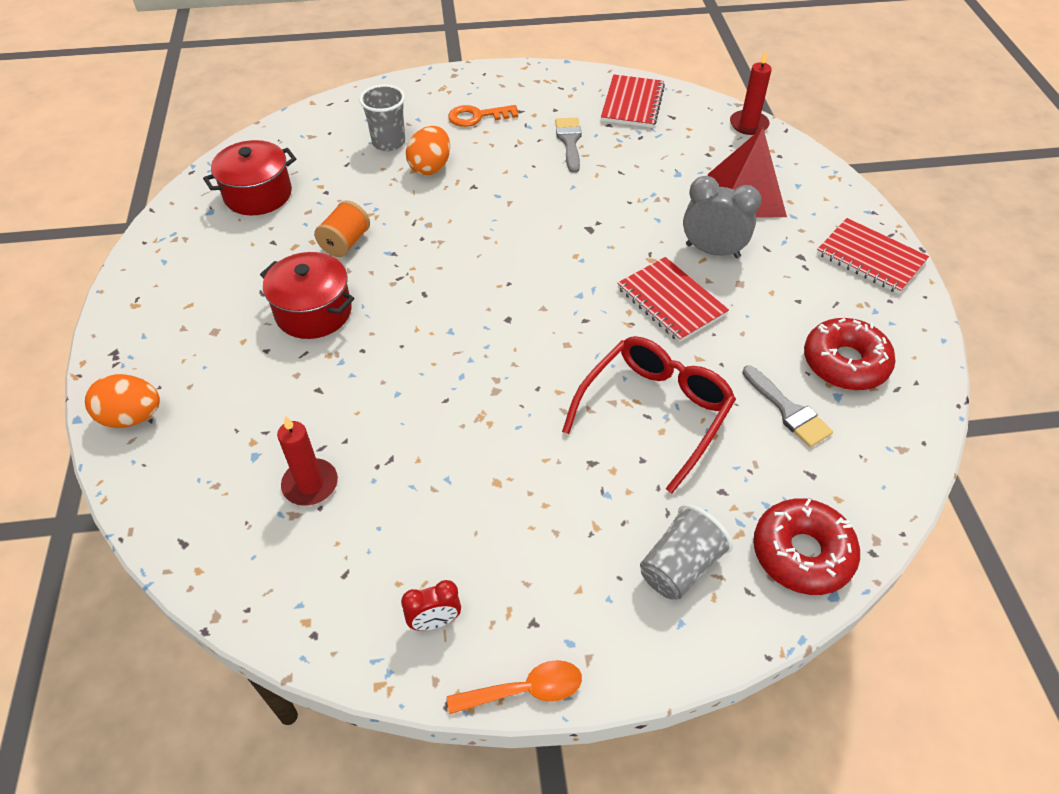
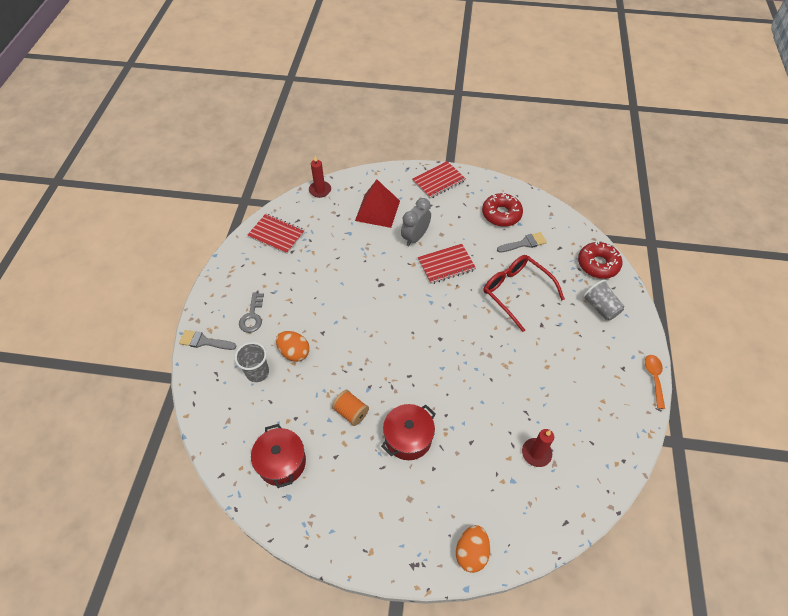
camera: 75 degrees left, 5 degrees up
(435, 621) = (620, 407): red clock -> none
(477, 116) = (252, 316): orange key -> grey key
(569, 141) = (299, 274): grey brush -> grey brush (204, 341)

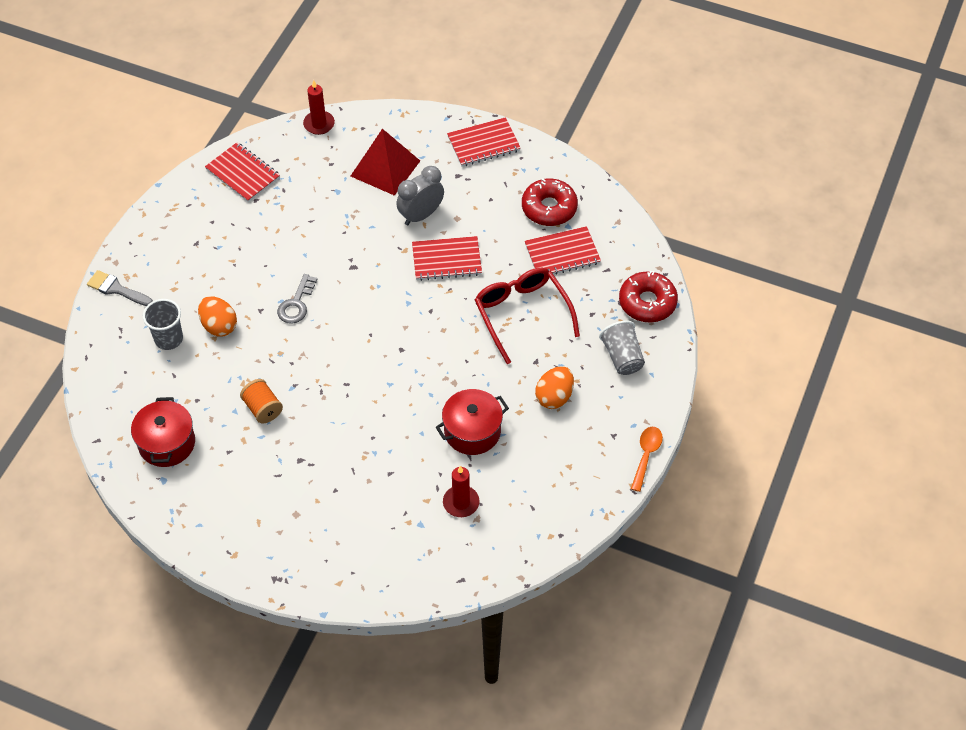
camera: 15 degrees right, 0 degrees up
(252, 316) = (182, 271): grey key -> grey key (296, 304)
(408, 438) = (318, 451): red pot -> red pot (472, 431)
(471, 552) = (343, 582): orange egg -> orange egg (554, 397)
(524, 243) = (562, 254): grey brush -> red notebook

